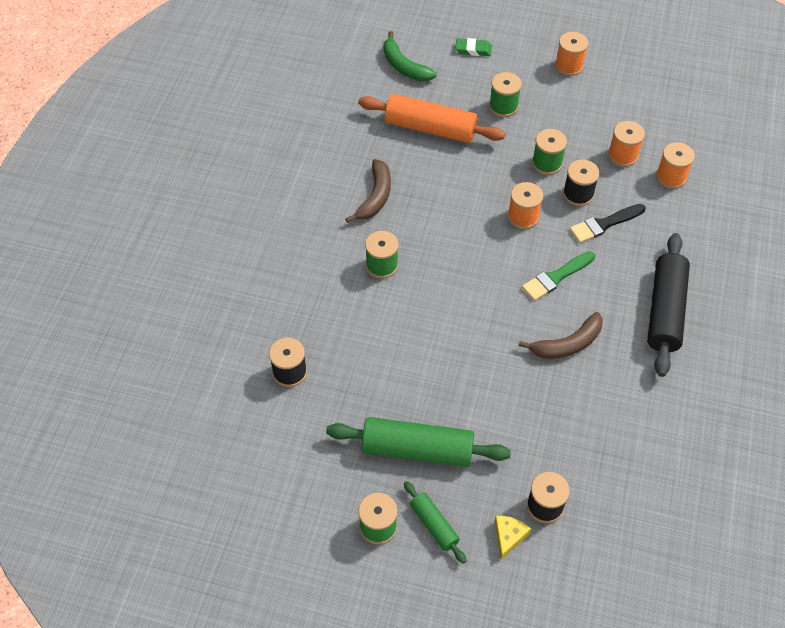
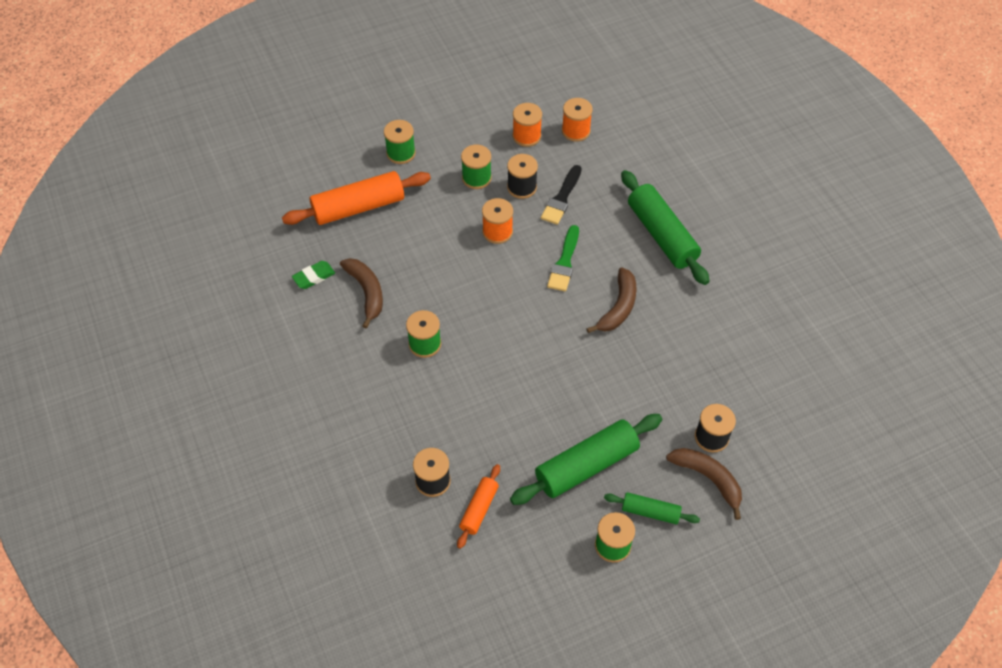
camera: 40 degrees left, 0 degrees up
(303, 419) = (479, 509): none -> orange rolling pin
(404, 66) = (288, 169): green banana -> none
(473, 49) = (333, 121): green eraser -> green eraser (314, 277)
(508, 537) = (708, 479): yellow cheese -> brown banana
(569, 66) = (422, 89): orange spool -> none
(665, 311) = (662, 235): black rolling pin -> green rolling pin

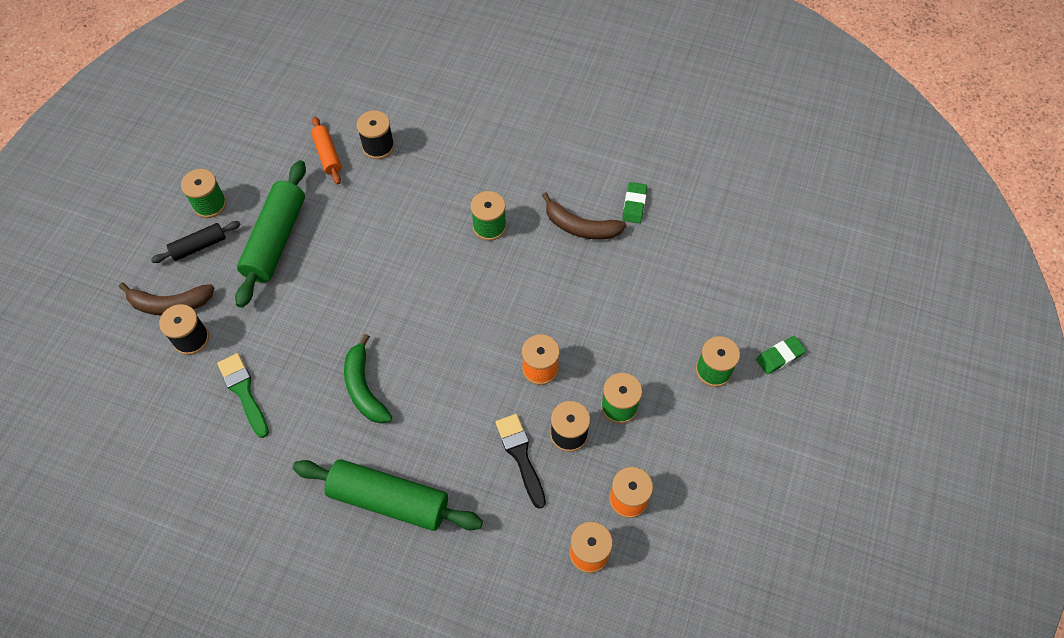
camera: 135 degrees right, 5 degrees up
(356, 131) = (779, 356): none -> green eraser
(358, 207) = (678, 288): orange rolling pin -> none
(564, 262) = (451, 390): green brush -> green brush (244, 392)
(618, 307) = (364, 388): brown banana -> green banana
(650, 512) = (199, 246): green rolling pin -> black rolling pin

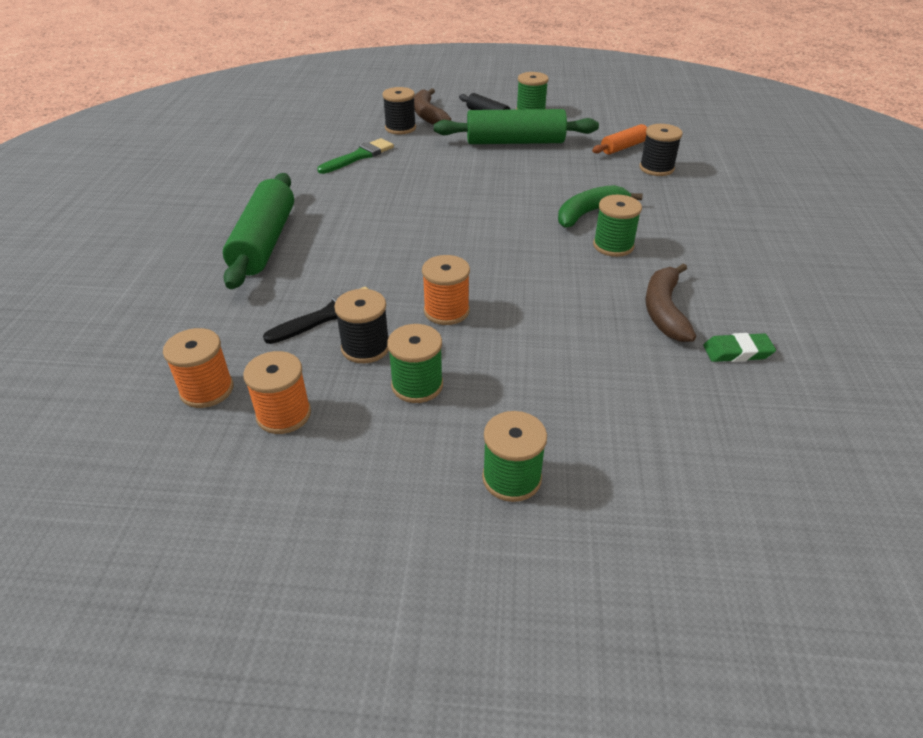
camera: 75 degrees right, 20 degrees down
(364, 388) = (382, 208): green banana -> green banana (589, 213)
(779, 356) = (576, 567): green eraser -> none

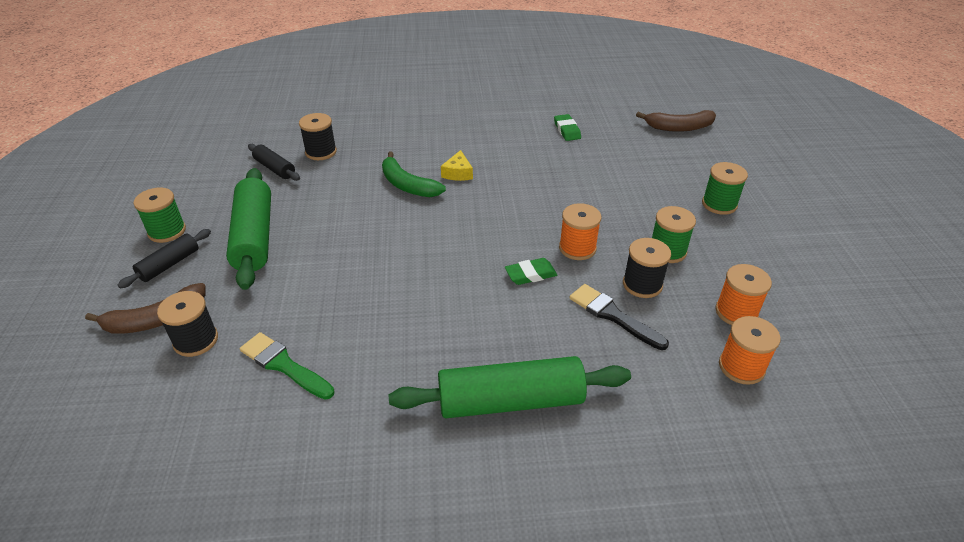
camera: 100 degrees left, 0 degrees up
(413, 272) = (530, 274): none -> green eraser
(613, 246) = (458, 173): green spool -> yellow cheese
(623, 147) = (275, 168): orange rolling pin -> black rolling pin
(664, 311) = (535, 153): brown banana -> brown banana (679, 127)

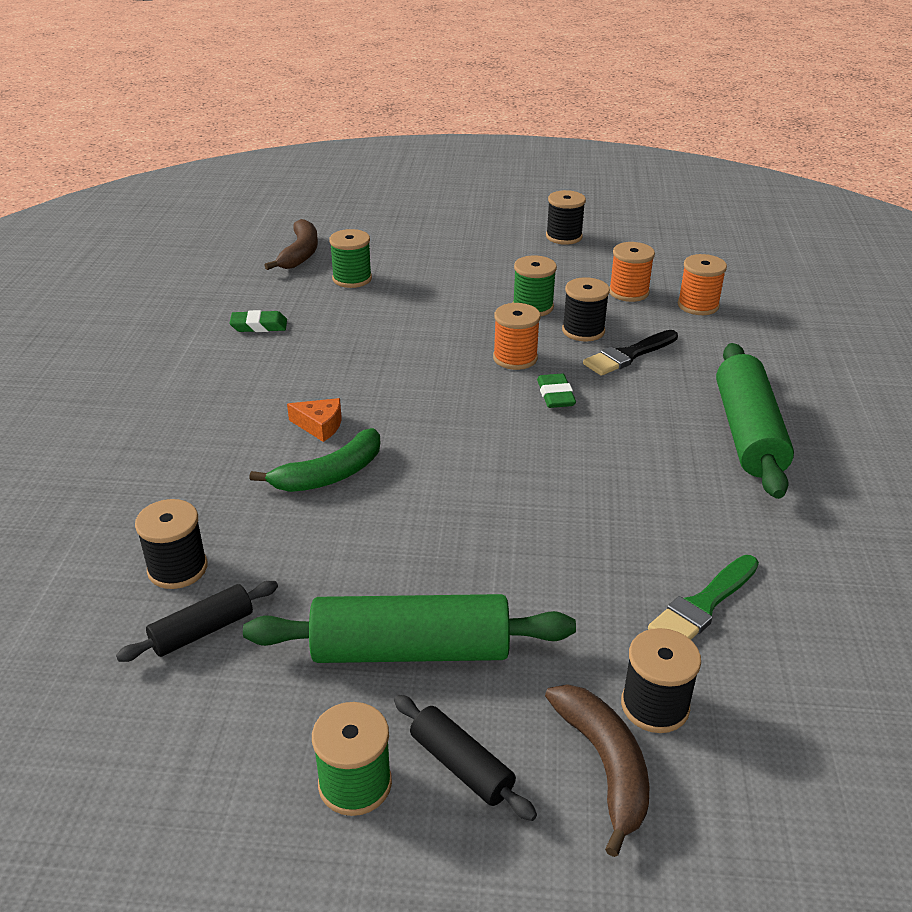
camera: 80 degrees left, 5 degrees down
(458, 173) = (320, 426): yellow cheese -> orange cheese
(719, 204) = (462, 264): green spool -> green spool (352, 279)
(825, 260) = (564, 237): none -> black spool

